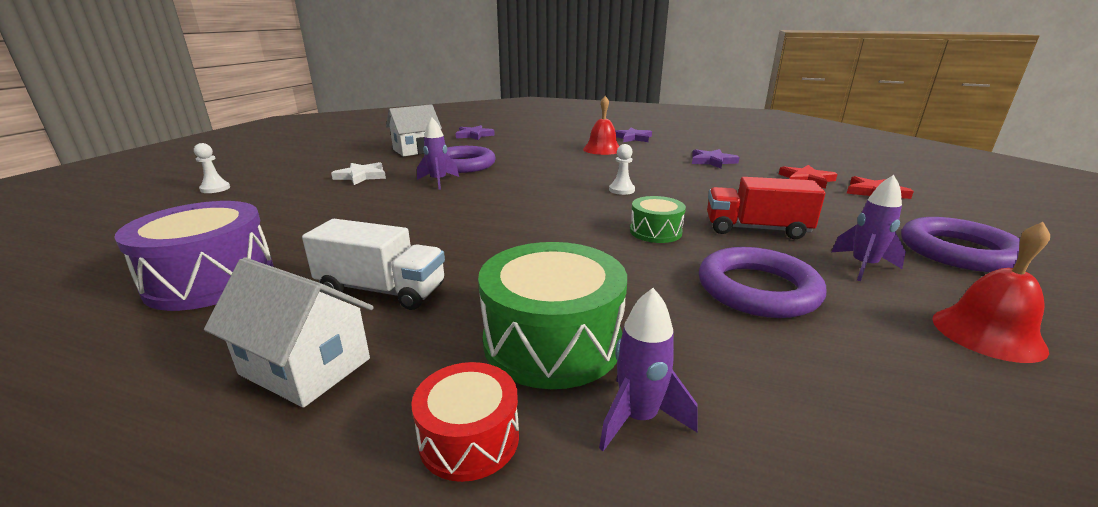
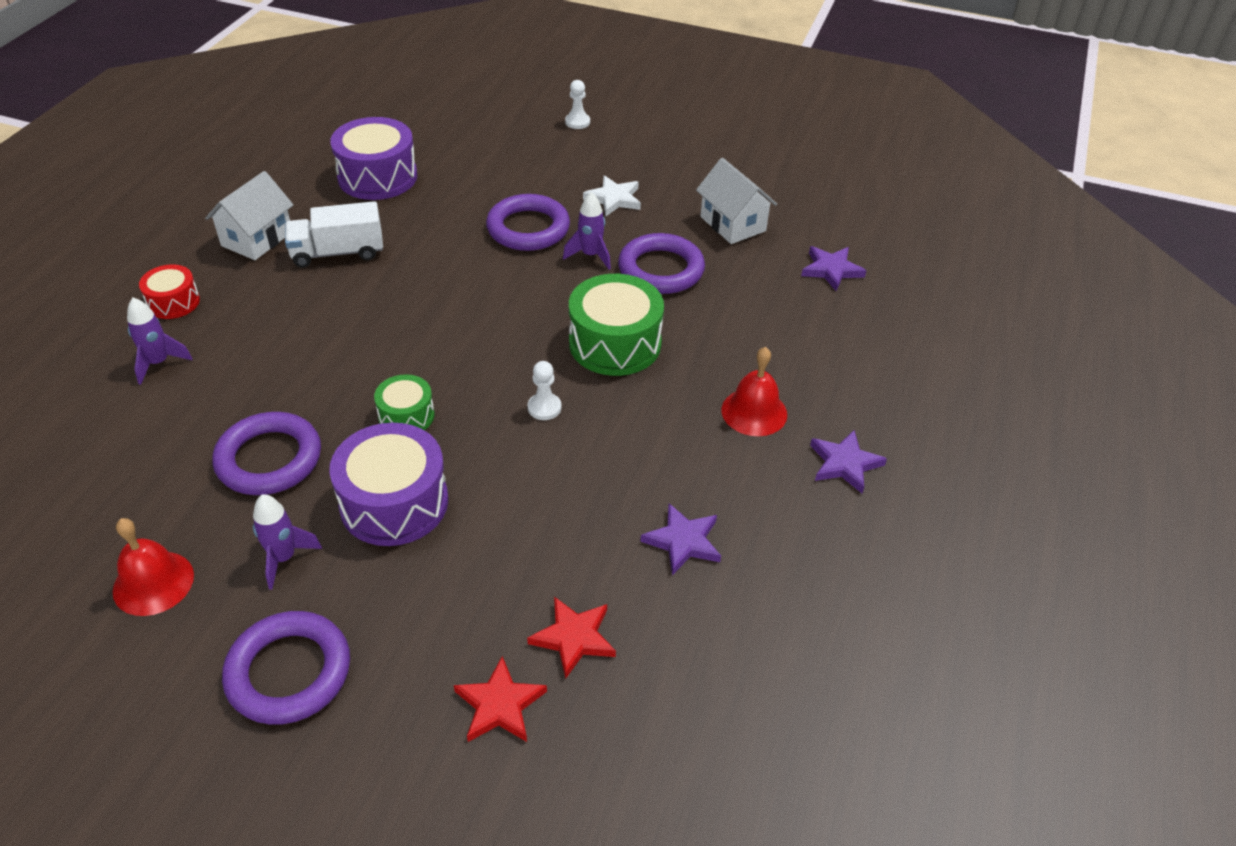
camera: 90 degrees right, 20 degrees up
(382, 290) = (338, 253): white truck -> white truck turned 60 degrees clockwise
(387, 201) = (528, 228): none -> purple ring
(552, 341) = (243, 333): green drum -> green drum (615, 343)
(756, 229) = (394, 503): red truck -> purple drum

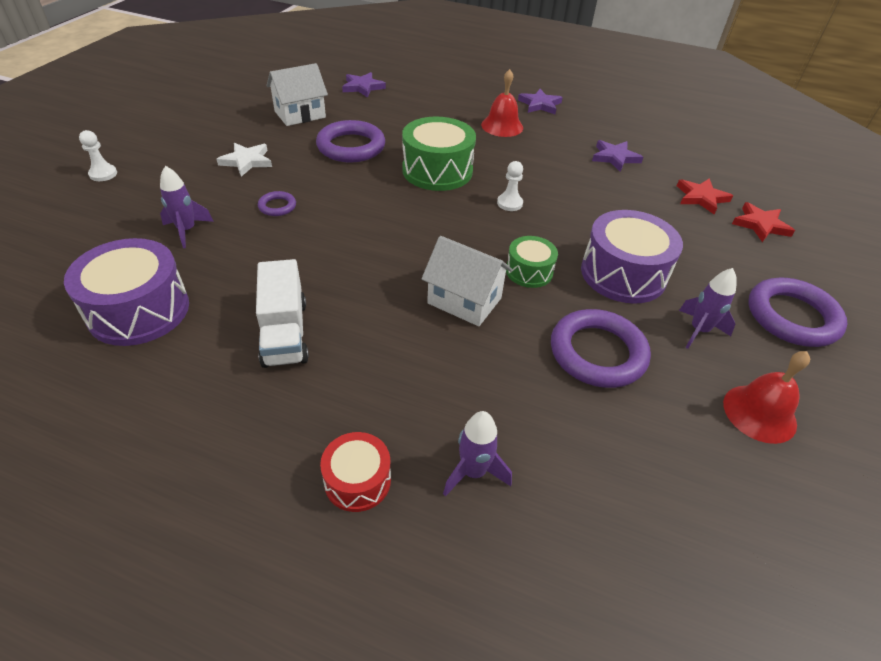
camera: 90 degrees left, 0 degrees up
(257, 239) = (236, 411): white house -> white house (464, 301)
(528, 228) = (277, 206): purple ring -> purple ring, size x0.48
(590, 255) = (326, 176): purple rocket -> purple rocket (187, 231)

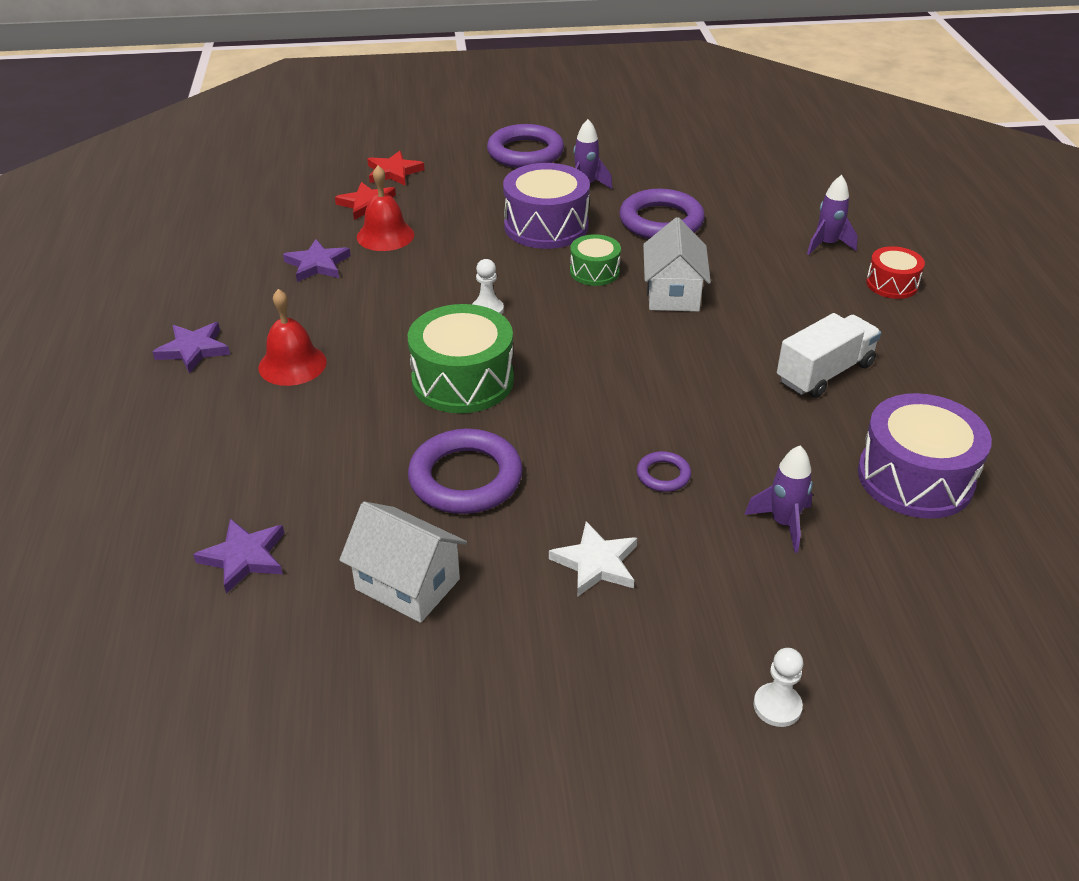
camera: 115 degrees left, 5 degrees down
(759, 413) = (647, 158): red bell -> red bell (385, 235)

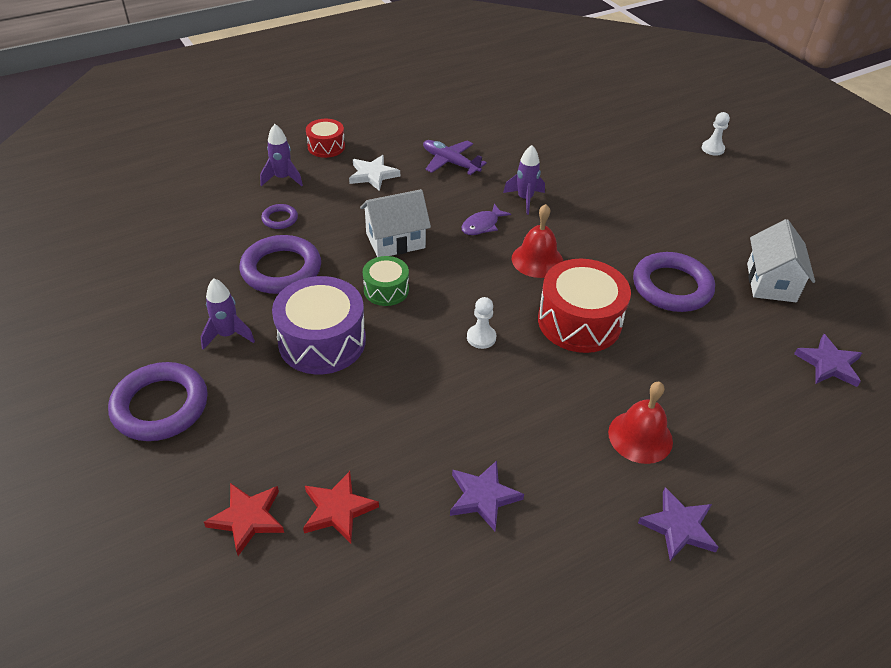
camera: 115 degrees left, 5 degrees up
(385, 235) = (398, 462): red bell -> red bell (537, 260)
(463, 380) = (579, 321): green drum -> red drum
(596, 563) = (686, 217): white star -> white star (373, 175)
(663, 475) = (597, 207): purple ring -> purple ring (280, 219)
(671, 361) = (482, 225): none -> purple fish
(783, 523) = (598, 161): purple rocket -> purple rocket (525, 199)
(824, 373) = (450, 162): white truck -> purple plane
(915, 478) = (525, 125): purple drum -> none

